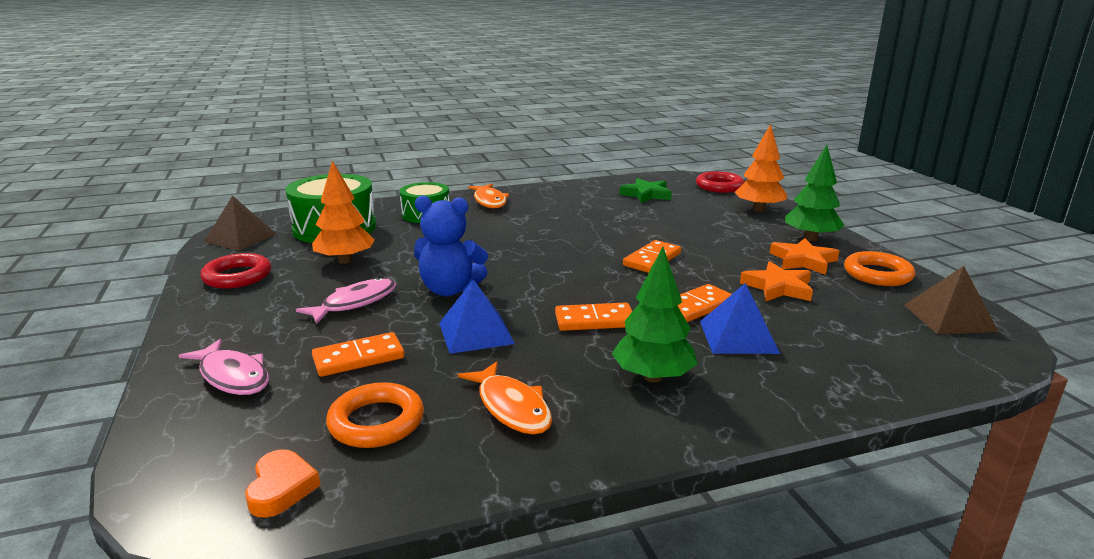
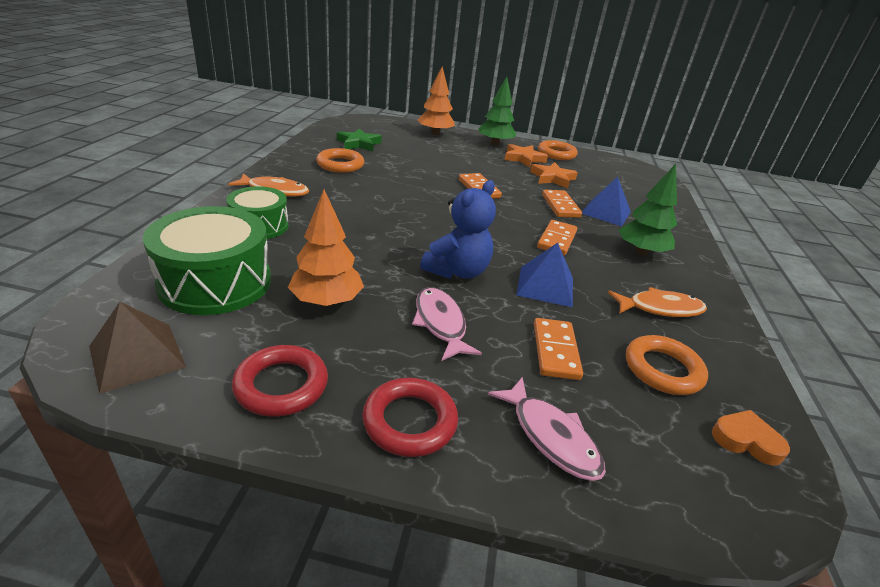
camera: 65 degrees left, 10 degrees up
(232, 376) = (550, 436): pink fish -> pink fish turned 75 degrees clockwise
(583, 202) = (340, 165): none -> orange ring
(719, 186) = (379, 123): red ring -> red ring (410, 421)
(949, 317) = (614, 165): brown pyramid -> none

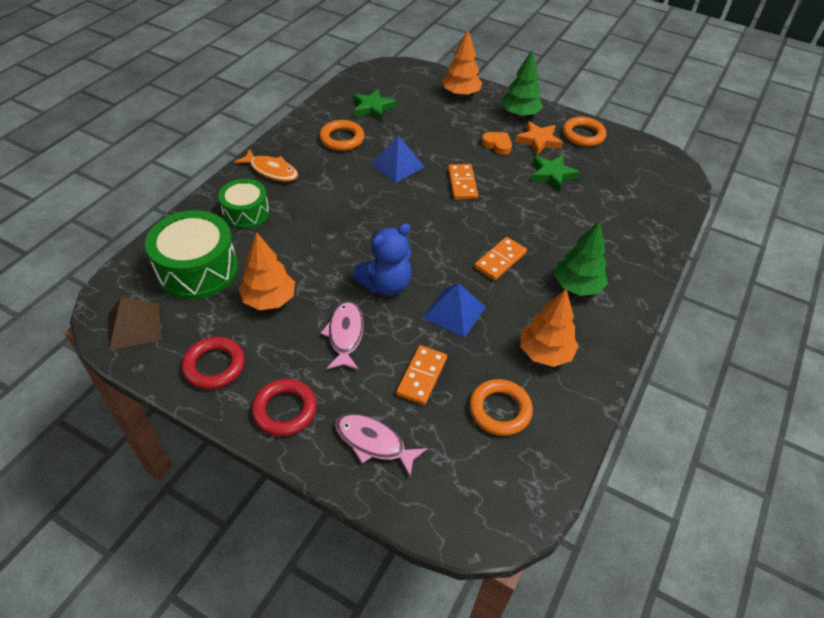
camera: 20 degrees right, 15 degrees up
(550, 436) = (374, 443): pink fish -> pink fish turned 135 degrees clockwise
(552, 178) = (552, 174): orange star -> green star
(560, 206) = (534, 216): orange domino -> none
(605, 212) = (578, 230): blue pyramid -> blue pyramid (397, 165)
(660, 308) = (545, 353): orange fish -> orange tree
(746, 440) = (520, 480): orange heart -> orange heart (497, 145)

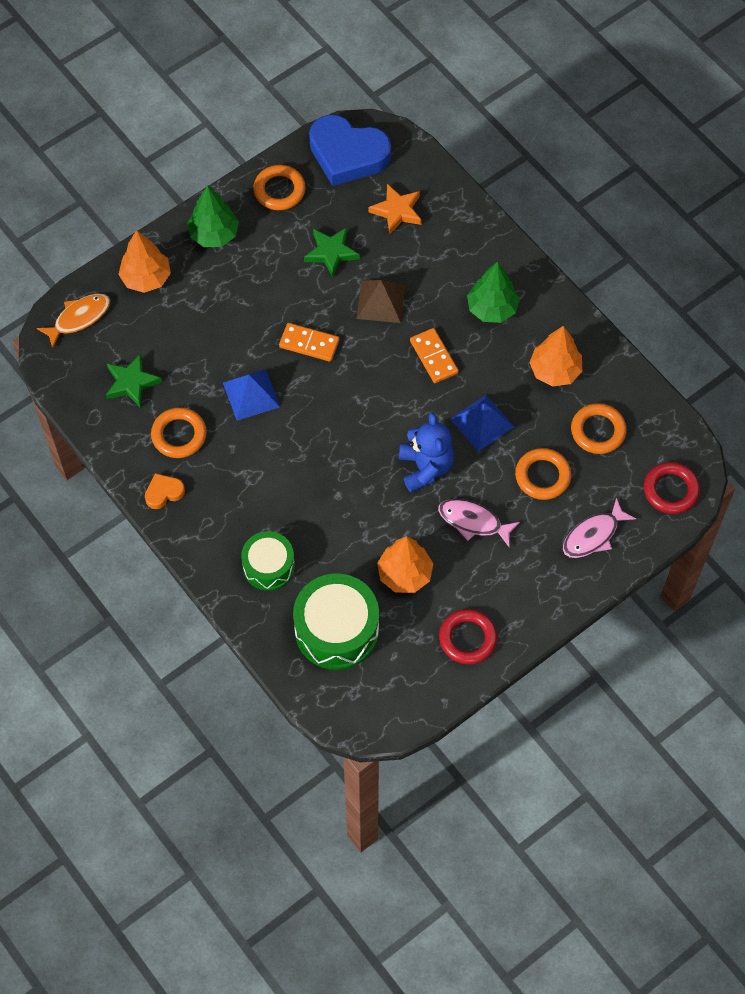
camera: 65 degrees left, 15 degrees up
(134, 326) = (392, 699): brown pyramid -> brown pyramid (380, 301)
(271, 171) = (206, 524): orange fish -> orange fish (79, 318)
(285, 410) = (537, 593): red ring -> red ring (671, 490)
(422, 376) = (542, 476): orange domino -> orange ring
(497, 145) = (259, 282): orange heart -> orange heart (164, 492)
(538, 141) = (270, 238): orange star -> orange star (397, 211)
(646, 161) = (347, 154): none -> blue heart

